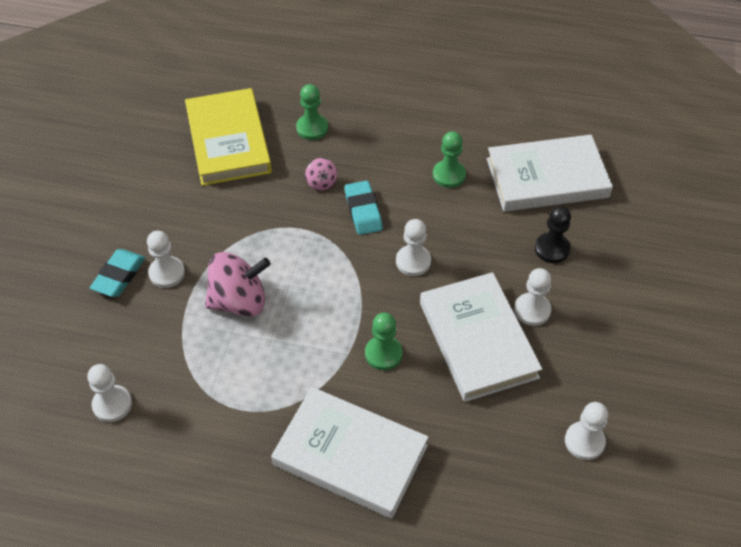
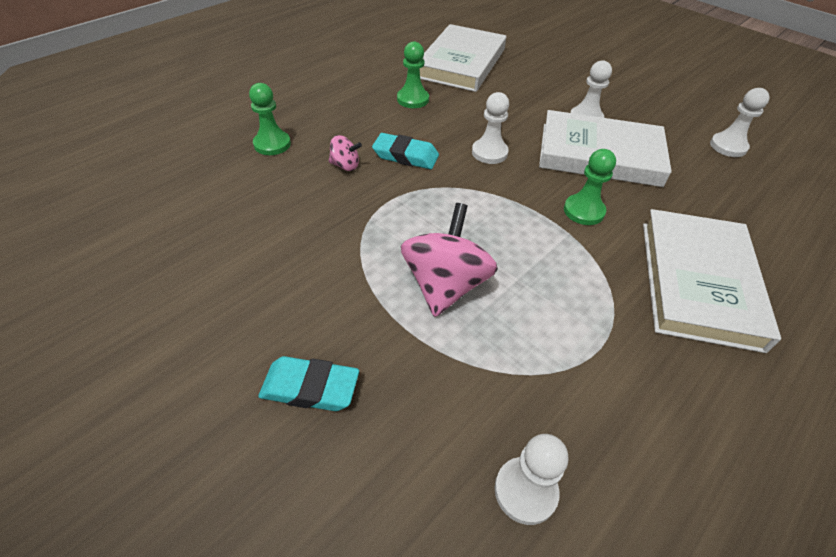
camera: 60 degrees left, 5 degrees down
(119, 276) = (310, 388): turquoise eraser -> turquoise eraser turned 45 degrees counterclockwise
(167, 273) = (350, 334): white pawn -> none
(228, 141) = (216, 203): yellow book -> none
(350, 455) = (698, 282): white book -> white book turned 45 degrees counterclockwise
(552, 249) = (532, 87): black pawn -> none

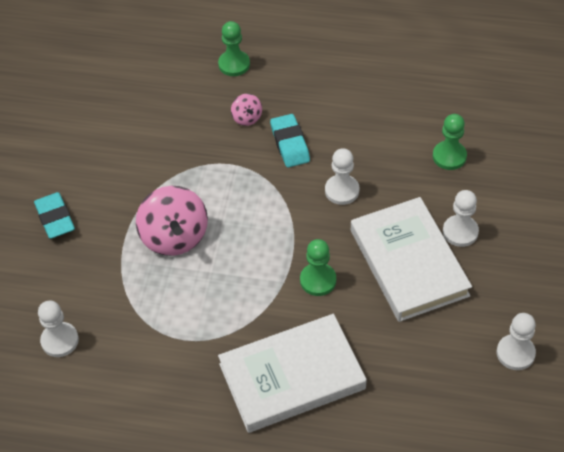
camera: 60 degrees right, 5 degrees up
(412, 99) = (372, 104): green pawn -> green pawn (449, 156)
(445, 285) = (174, 237): pink spinning top -> pink spinning top turned 90 degrees clockwise
(461, 63) = (469, 102): white book -> none

